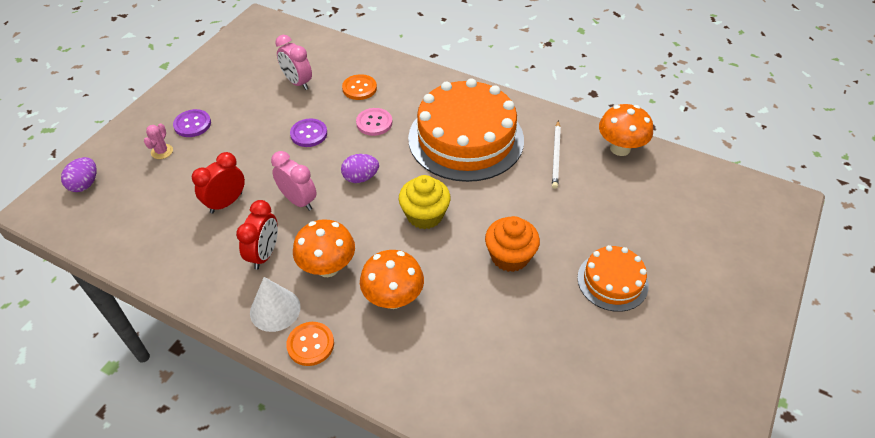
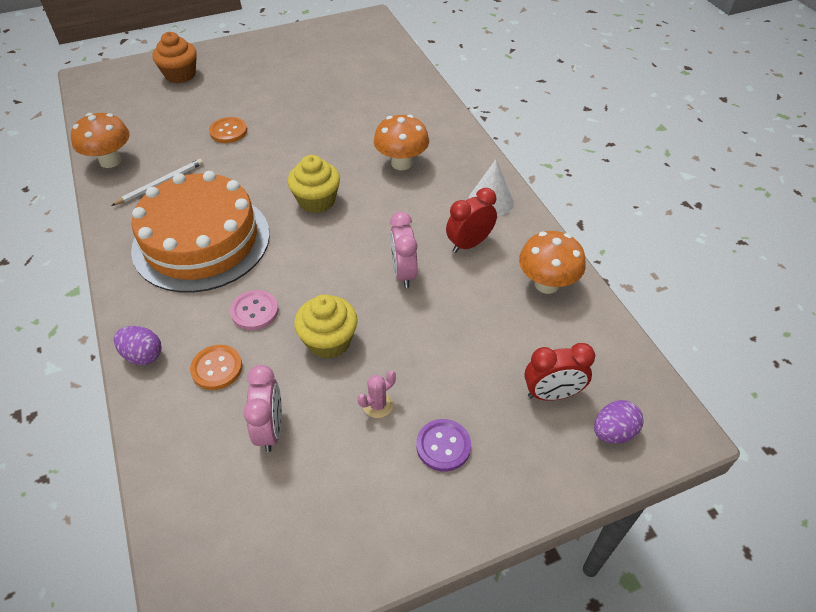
camera: 140 degrees left, 0 degrees up
(162, 151) = (502, 424): pink cactus -> pink cactus (378, 405)
(226, 203) = (470, 311): red clock -> red clock (552, 394)
(309, 134) = (329, 341): purple button -> yellow cupcake
(310, 344) = (482, 168): orange button -> orange button (228, 131)
(327, 267) = (428, 206): orange mushroom -> orange mushroom (546, 284)
(360, 178) = (330, 261): purple egg -> purple egg (143, 355)
(510, 256) = (296, 143): orange cupcake -> orange cupcake (180, 75)
(612, 281) = (257, 100): orange cake -> none

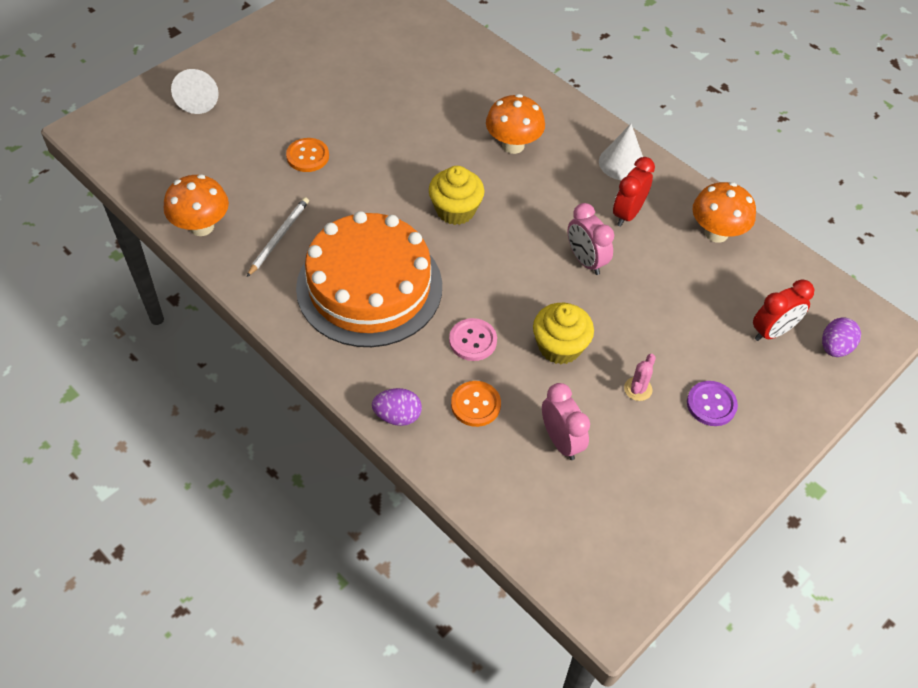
camera: 25 degrees left, 5 degrees up
(180, 75) = (199, 99): orange cupcake -> white cone

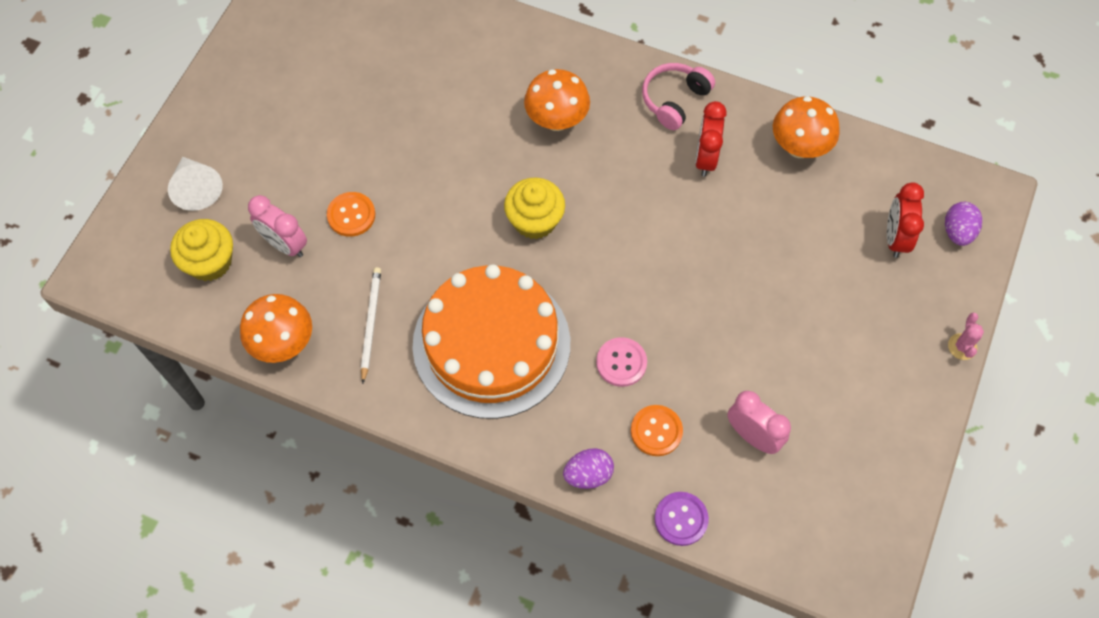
camera: 20 degrees left, 10 degrees up
(559, 347) = (706, 335): yellow cupcake -> yellow cupcake (210, 262)
(585, 261) = (689, 228): pink clock -> pink clock (285, 244)
(622, 163) = (674, 100): white cone -> pink headphones
(638, 389) = (799, 351): pink cactus -> pink cactus (962, 346)
(711, 404) = (872, 339): purple button -> purple button (681, 519)
(772, 332) = (895, 238): red clock -> red clock turned 150 degrees clockwise

